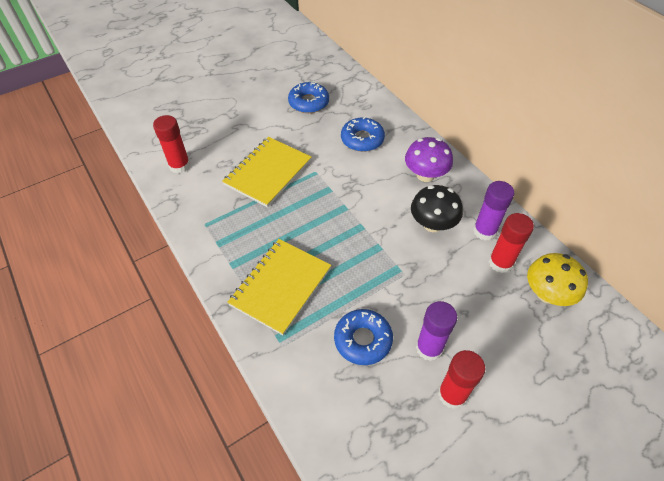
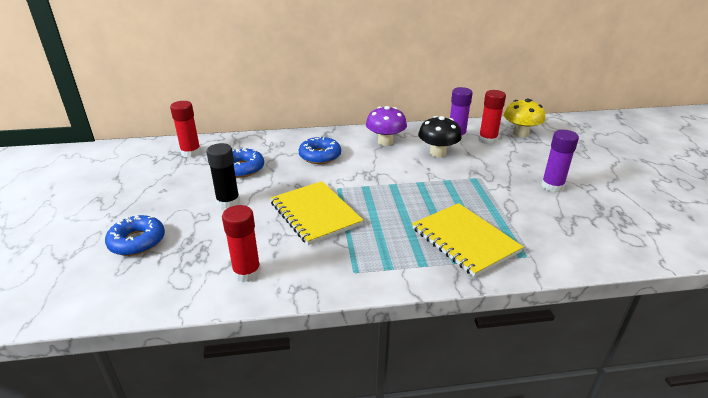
camera: 65 degrees left, 20 degrees down
(256, 117) = (228, 202): none -> black glue stick
(363, 340) = (537, 212): blue donut -> blue donut (137, 241)
(452, 394) = (593, 188): red glue stick -> red glue stick (191, 152)

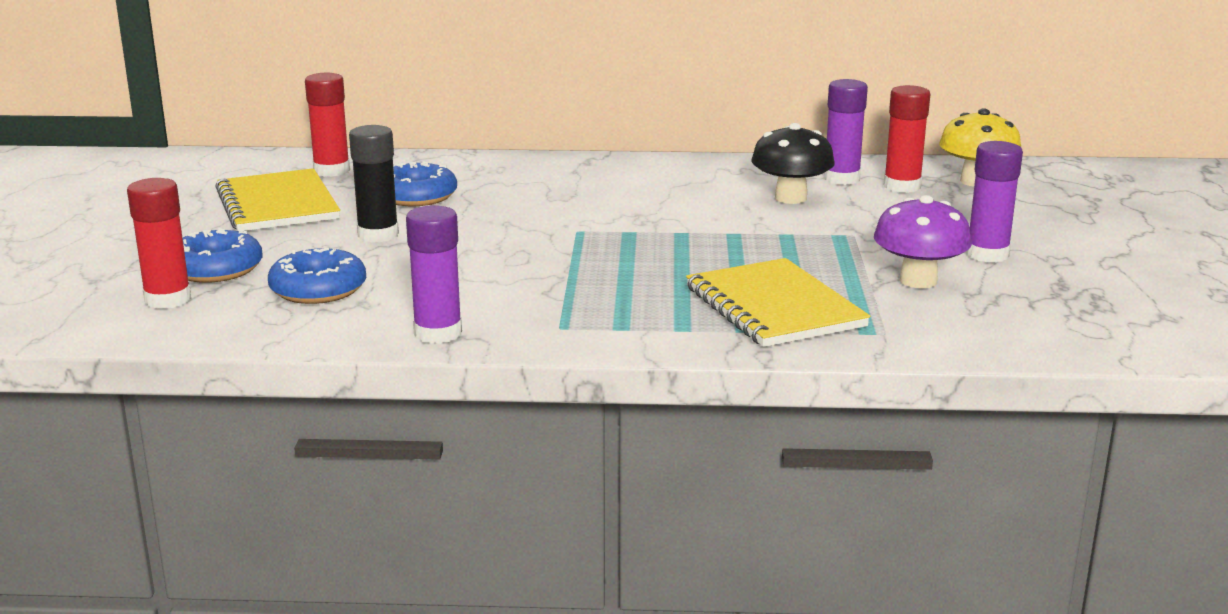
camera: 10 degrees right, 10 degrees down
(247, 272) = (383, 314): red glue stick -> red glue stick (168, 299)
(284, 286) = (438, 333): none -> purple glue stick
(315, 214) = (523, 258): yellow notebook -> yellow notebook (277, 204)
(320, 156) = (564, 188): blue donut -> blue donut (318, 289)
(385, 141) = (697, 177): purple mushroom -> purple mushroom (918, 281)

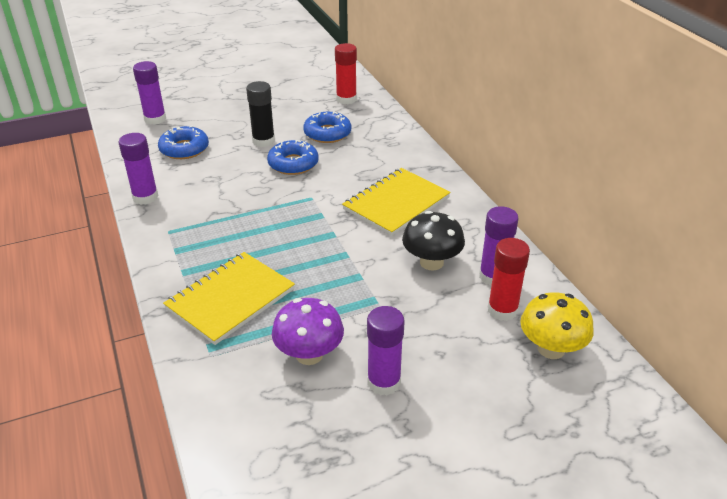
camera: 65 degrees right, 15 degrees up
(168, 299) = (155, 119): red glue stick -> purple glue stick
(216, 269) = (195, 117): blue donut -> blue donut (293, 164)
(277, 204) = (286, 102): yellow notebook -> yellow notebook (396, 203)

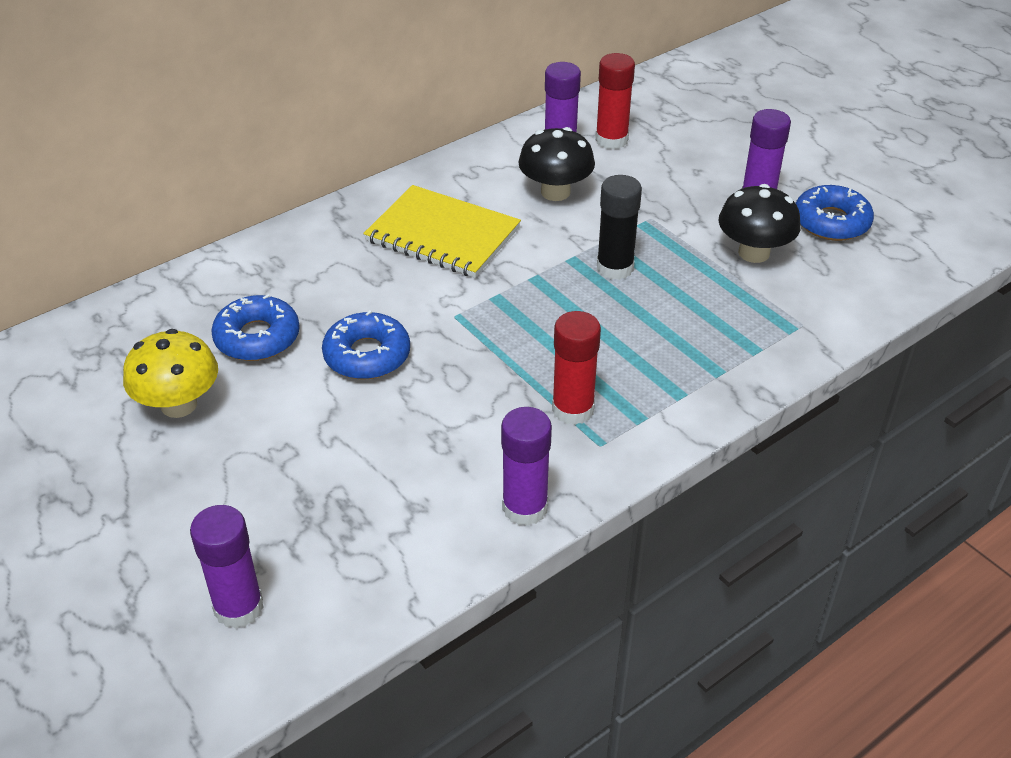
camera: 105 degrees left, 5 degrees up
(184, 149) = (353, 512): blue donut -> blue donut (831, 222)
(230, 299) = (706, 335): yellow notebook -> none
(263, 141) = (300, 410): black glue stick -> black glue stick (615, 268)
(309, 354) = (754, 253): purple mushroom -> black mushroom
(346, 99) = (122, 340): red glue stick -> red glue stick (573, 409)
(551, 349) = (651, 110): yellow mushroom -> yellow mushroom (179, 405)

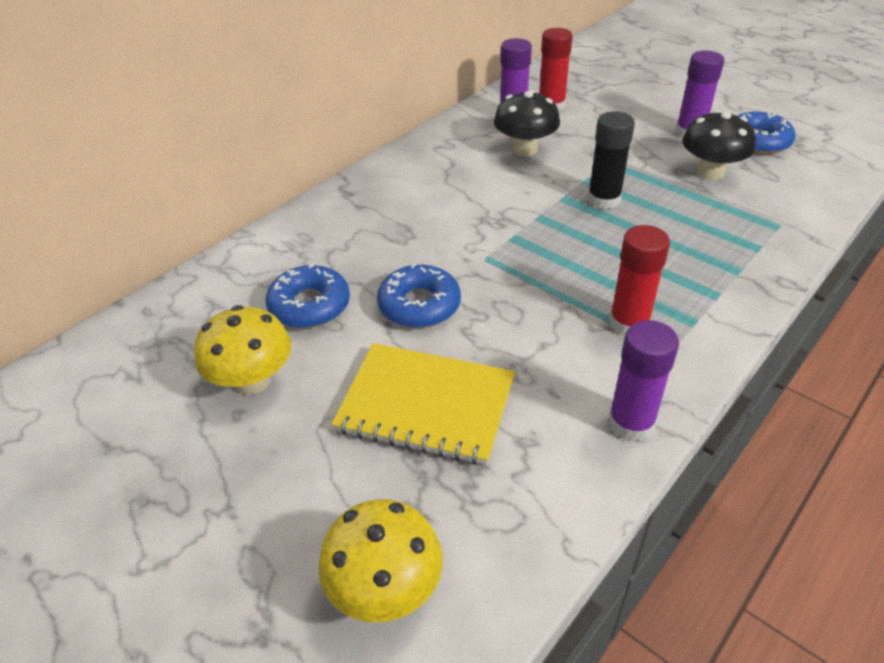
camera: 10 degrees left, 0 degrees up
(238, 607) = (385, 588): purple glue stick -> yellow mushroom
(442, 235) = (444, 194): yellow notebook -> yellow notebook (426, 405)

